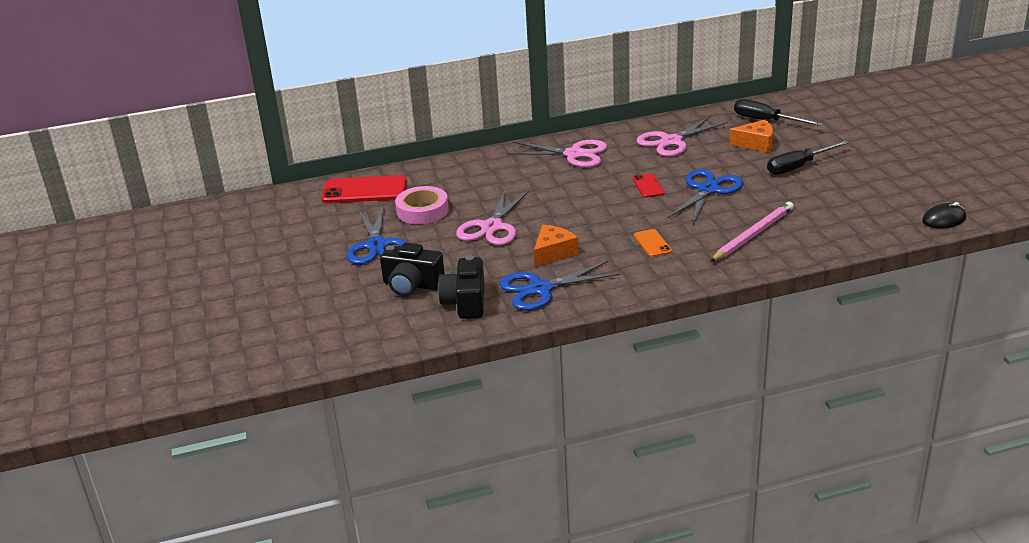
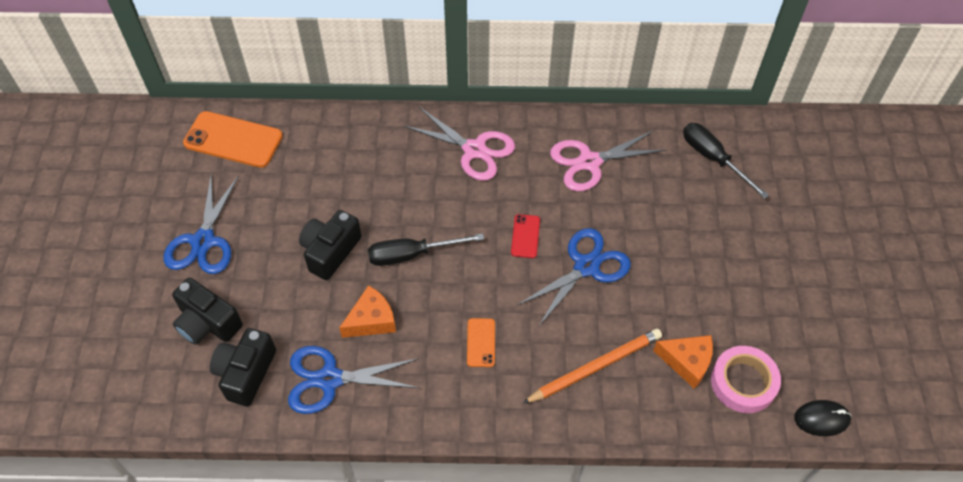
camera: 15 degrees right, 25 degrees up
(364, 190) = (233, 140): red phone -> orange phone
(422, 211) = (274, 196): pink tape -> pink tape (743, 382)
(492, 227) = (330, 251): pink scissors -> black camera
(753, 235) = (595, 367): pink pencil -> orange pencil
(756, 143) = (681, 198): orange cheese -> orange cheese (687, 362)
(798, 167) = (706, 259): black screwdriver -> black screwdriver (412, 254)

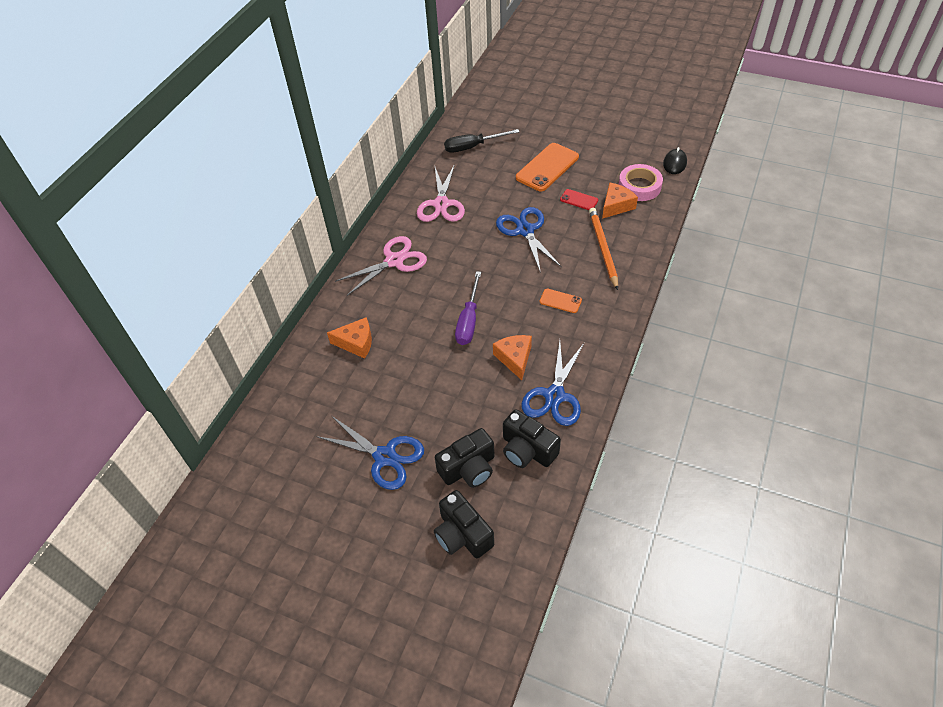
camera: 65 degrees left, 5 degrees down
(233, 140) = (288, 413): orange phone -> orange phone (547, 167)
(330, 251) = (440, 370): black camera -> black camera (462, 534)
(342, 160) = (356, 343): none -> orange cheese
(412, 254) = (469, 321): black screwdriver -> purple screwdriver
(525, 236) = (485, 254): red phone -> red phone (579, 200)

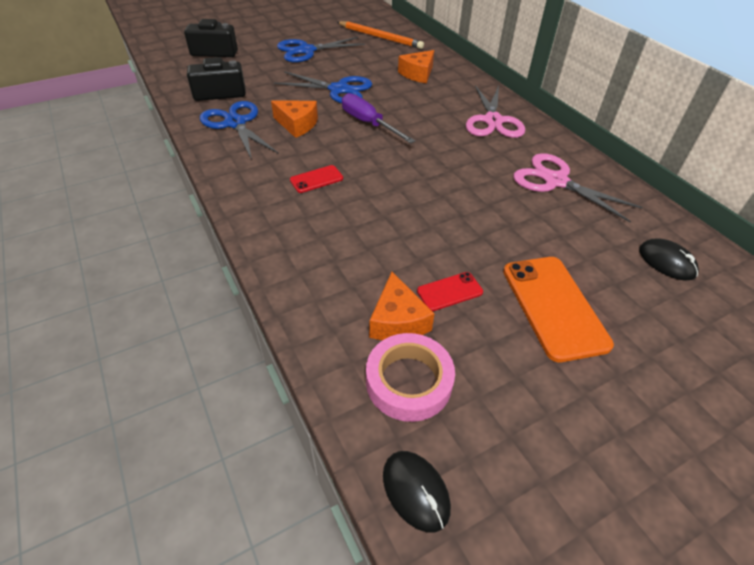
camera: 125 degrees right, 5 degrees down
(468, 468) = (248, 69): black camera -> none
(472, 147) = (666, 262): black screwdriver -> black mouse
(525, 230) = (444, 214): blue scissors -> blue scissors (338, 90)
(560, 301) = (316, 179): orange phone -> red phone
(603, 249) = (341, 253): orange pencil -> orange pencil (380, 37)

